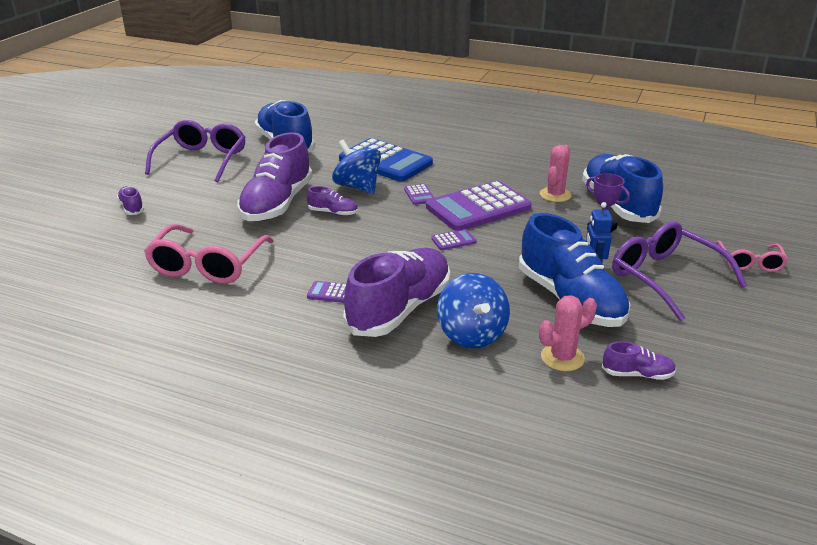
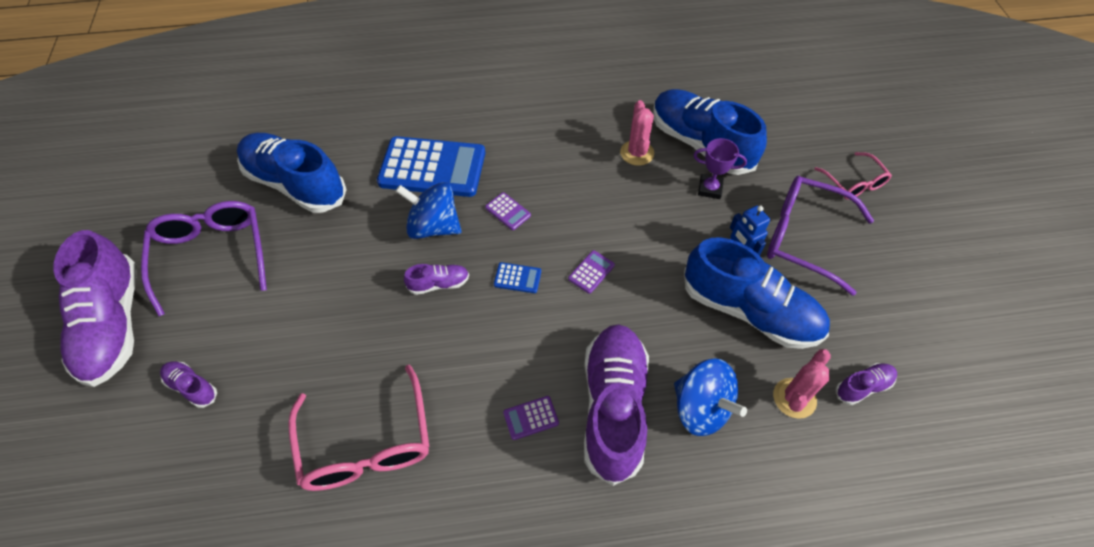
camera: 30 degrees left, 25 degrees up
(277, 204) = (365, 297): purple shoe -> purple shoe (113, 324)
(393, 227) = (517, 278): none -> blue calculator
(478, 208) = (579, 207): purple calculator -> none

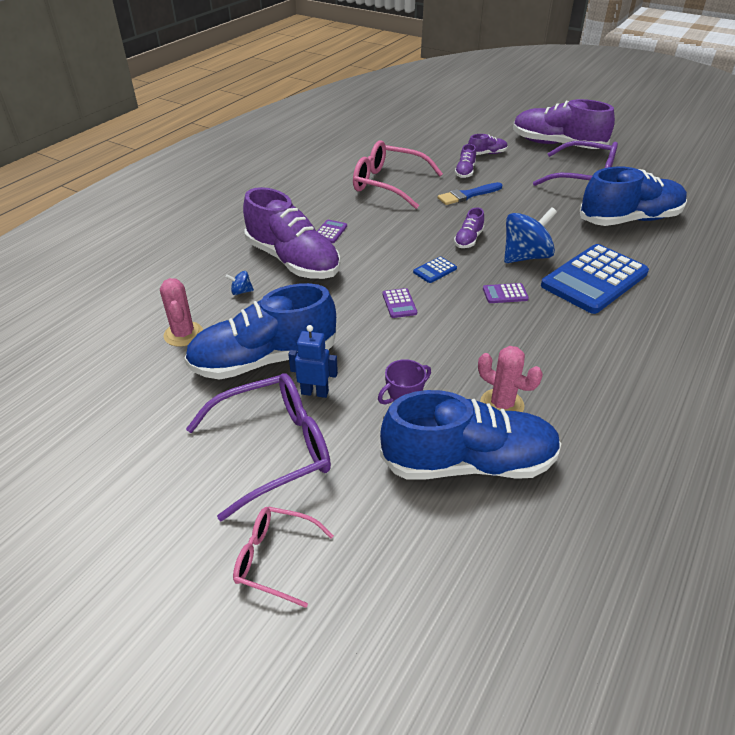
camera: 130 degrees right, 15 degrees down
(336, 339) = (468, 195): none -> blue brush
(701, 408) = (241, 292): blue spinning top -> blue spinning top, size x0.42
(863, 387) = (135, 373): purple shoe -> purple shoe (465, 172)

